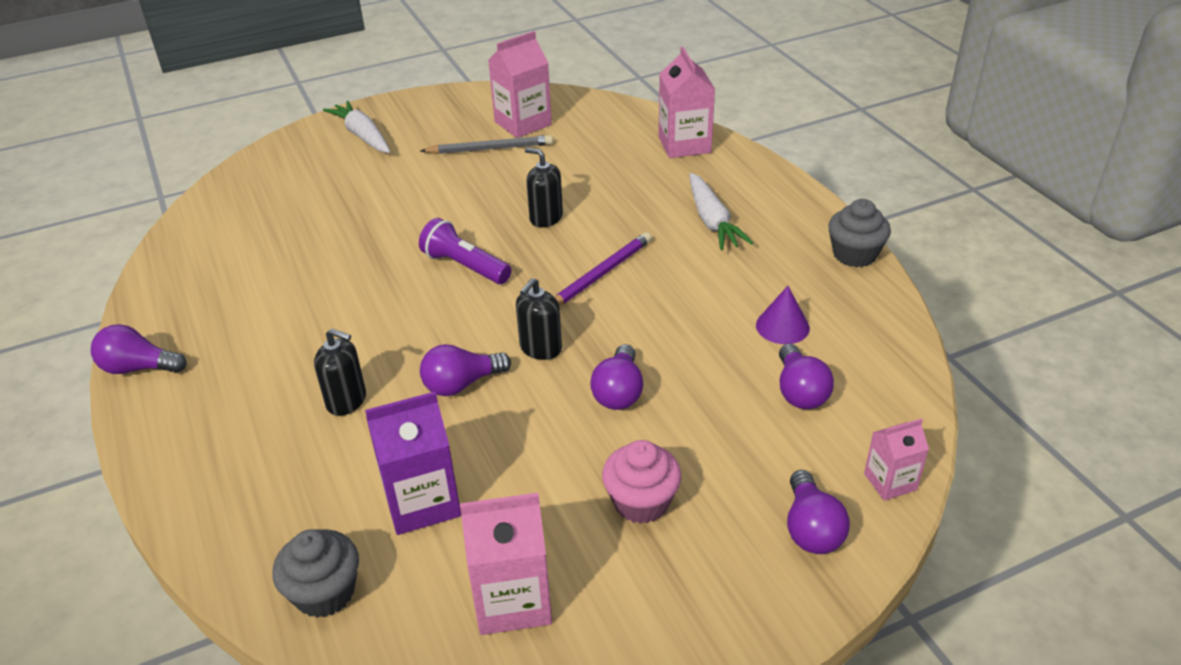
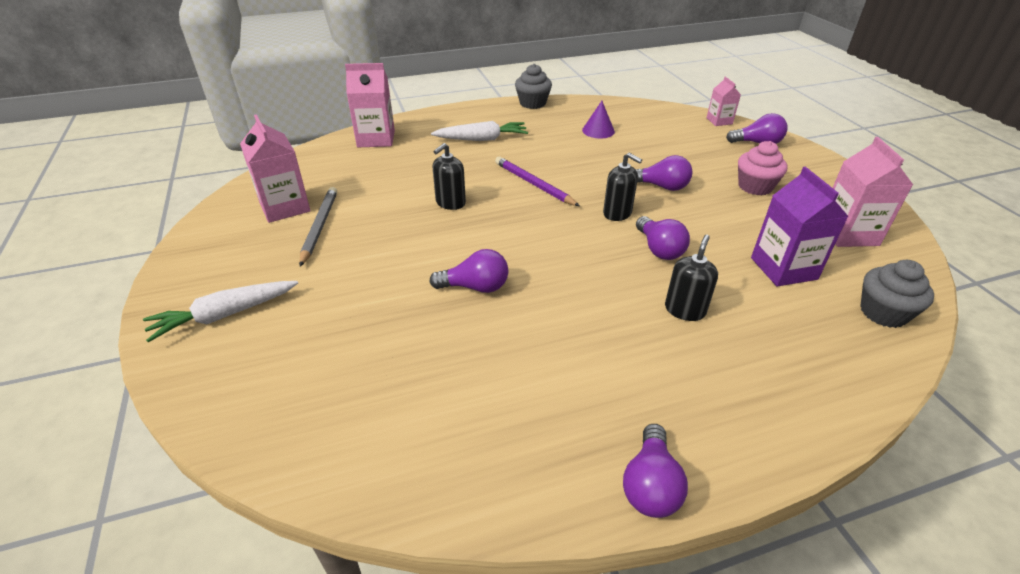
camera: 85 degrees left, 0 degrees up
(464, 266) = (508, 245): purple flashlight -> none
(799, 391) = (655, 133): purple light bulb -> purple light bulb (475, 287)

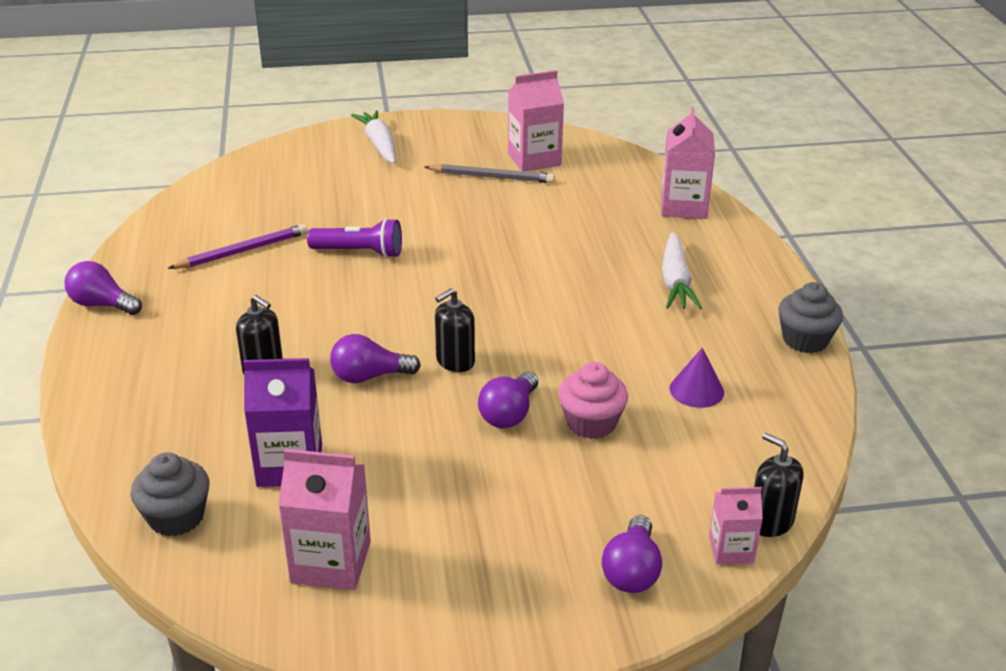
camera: 100 degrees right, 5 degrees down
(450, 203) = (515, 248): black soap dispenser -> black soap dispenser (770, 521)
(475, 287) = (360, 252): purple light bulb -> purple flashlight
(534, 184) = (542, 308): purple pencil -> purple pencil (242, 251)
(755, 186) = (484, 511): pink cupcake -> pink cupcake (591, 423)

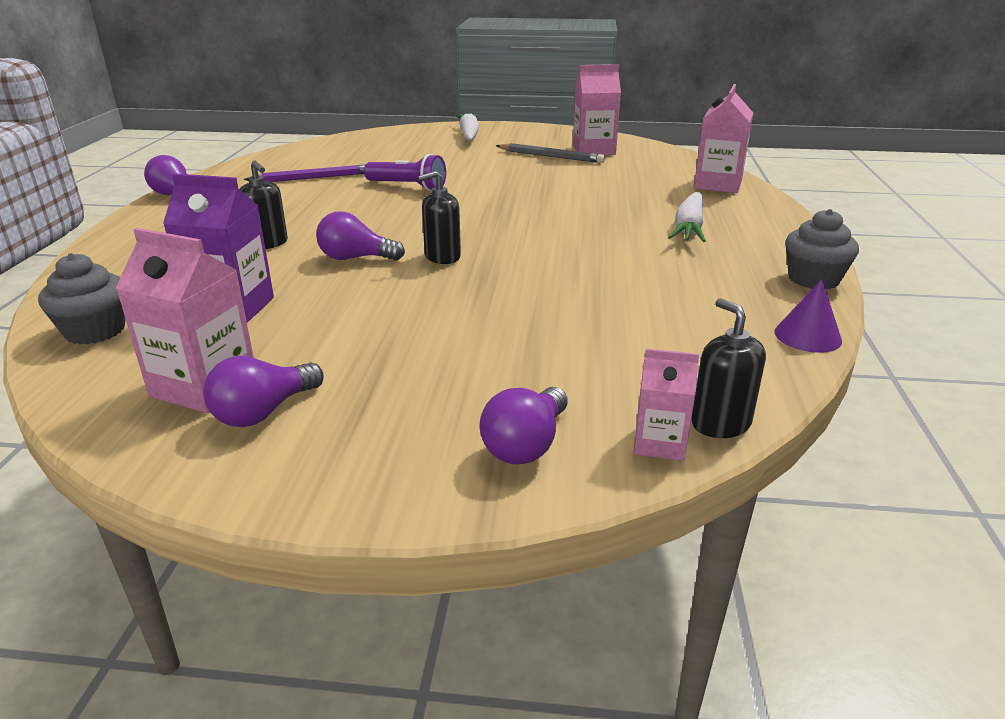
camera: 15 degrees right, 5 degrees down
(509, 414) = (469, 298): purple light bulb -> purple light bulb (264, 412)
(591, 423) = (550, 314): pink cupcake -> none
(696, 390) = (677, 303): purple cone -> purple cone (807, 336)

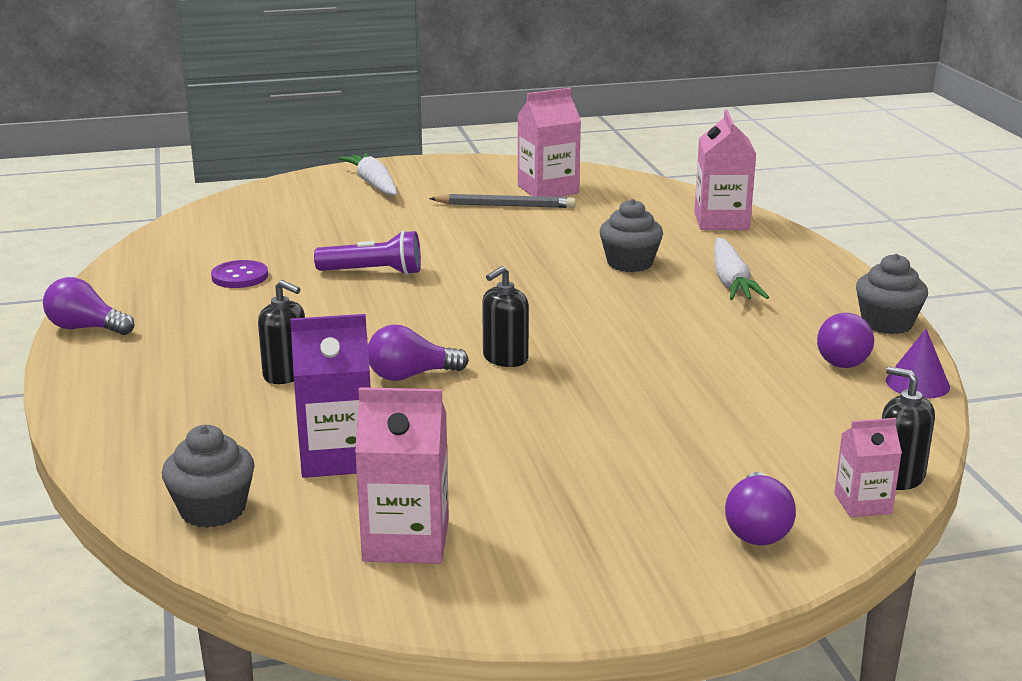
camera: 20 degrees left, 5 degrees down
(264, 412) = (494, 551): purple light bulb -> purple light bulb (844, 358)
(313, 178) = (240, 276): purple pencil -> purple button
(612, 204) = (629, 263): none -> grey cupcake

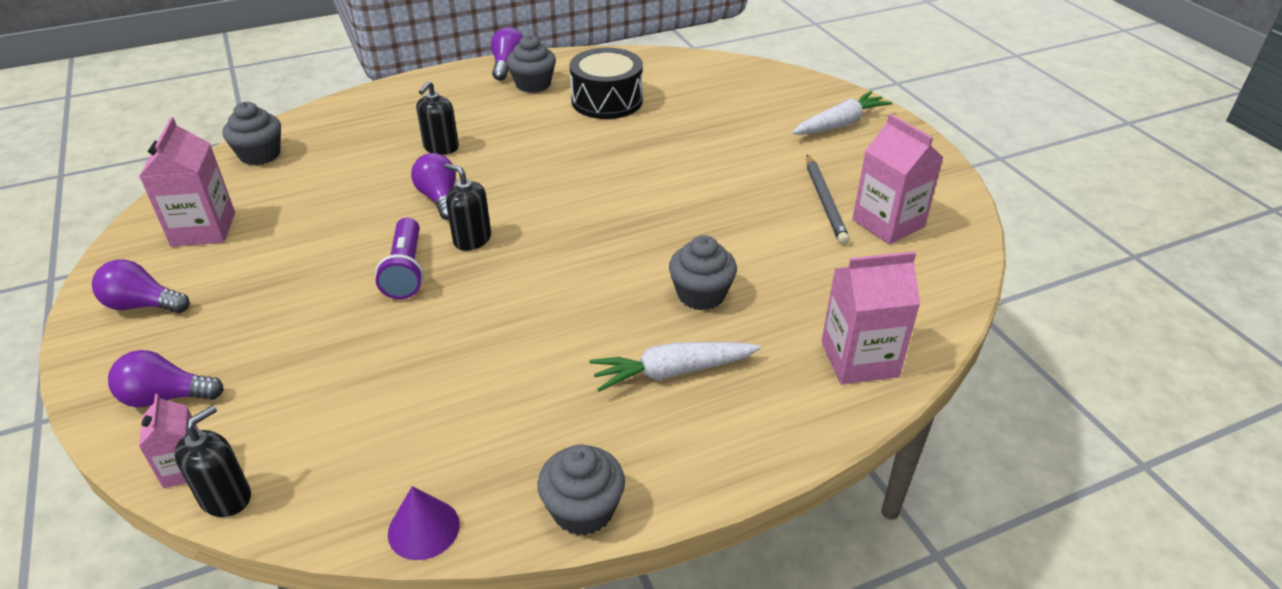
camera: 80 degrees right, 15 degrees up
(158, 314) = (533, 84): none -> grey cupcake
(240, 276) = (607, 101): purple button -> black drum
(337, 457) = (318, 187): purple carton -> none
(374, 272) = (632, 154): purple flashlight -> purple flashlight (406, 271)
(844, 358) = (484, 465): purple light bulb -> purple light bulb (143, 305)

